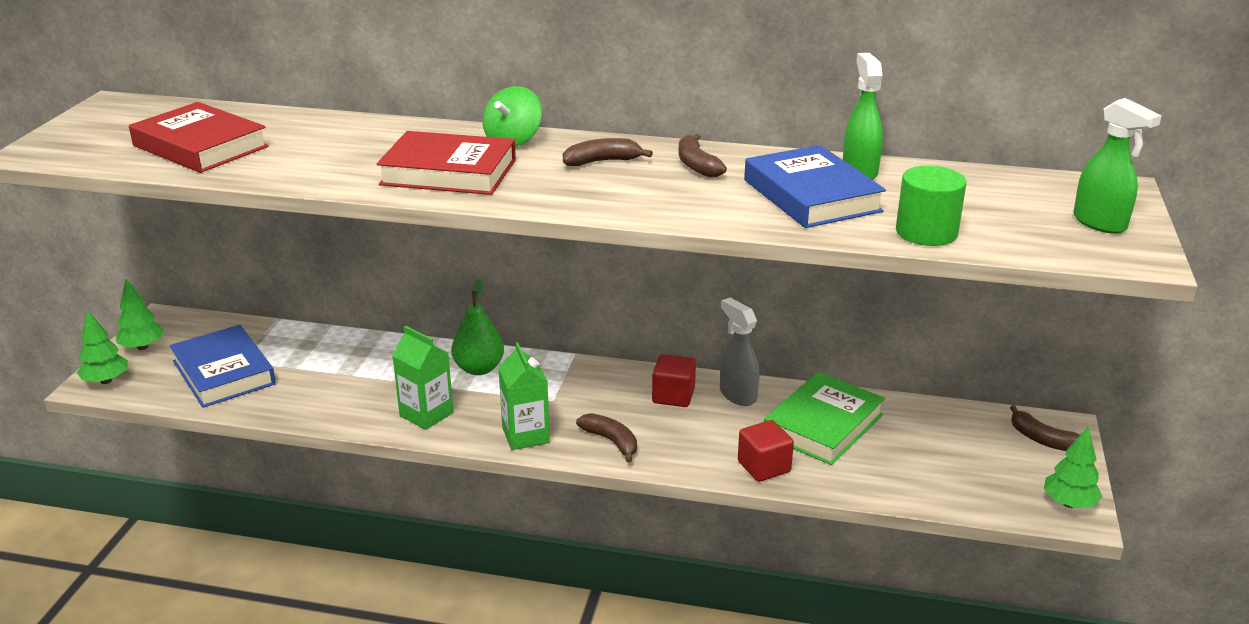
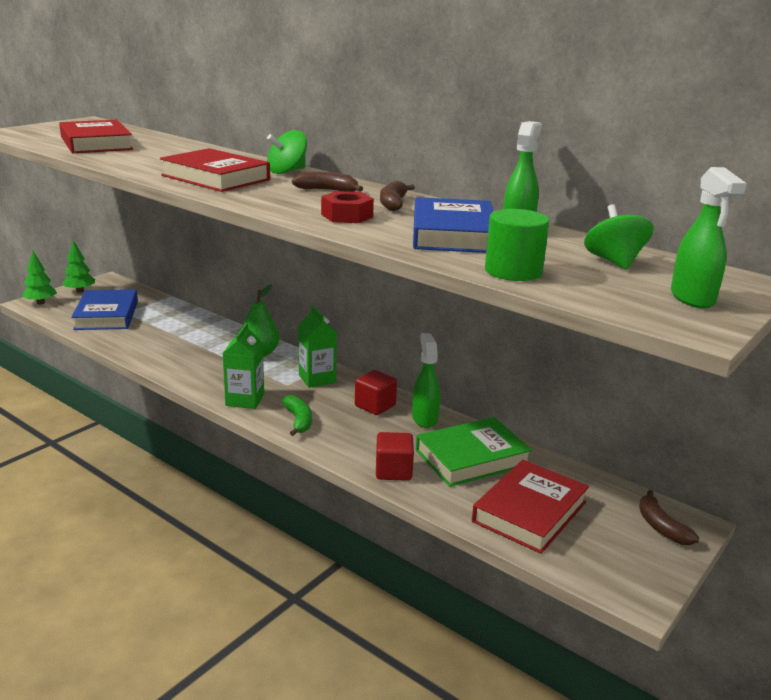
camera: 25 degrees right, 5 degrees down
(426, 414) = (196, 369): green carton -> green carton (317, 379)
(611, 441) = (299, 421): brown banana -> green banana
(677, 197) = (347, 216): none -> red nut
(737, 395) = (424, 418): grey spray bottle -> green spray bottle
(925, 465) = (530, 512): none -> red book
(991, 194) = (614, 262): none -> green spinning top
(1069, 503) = (638, 584): green tree -> none

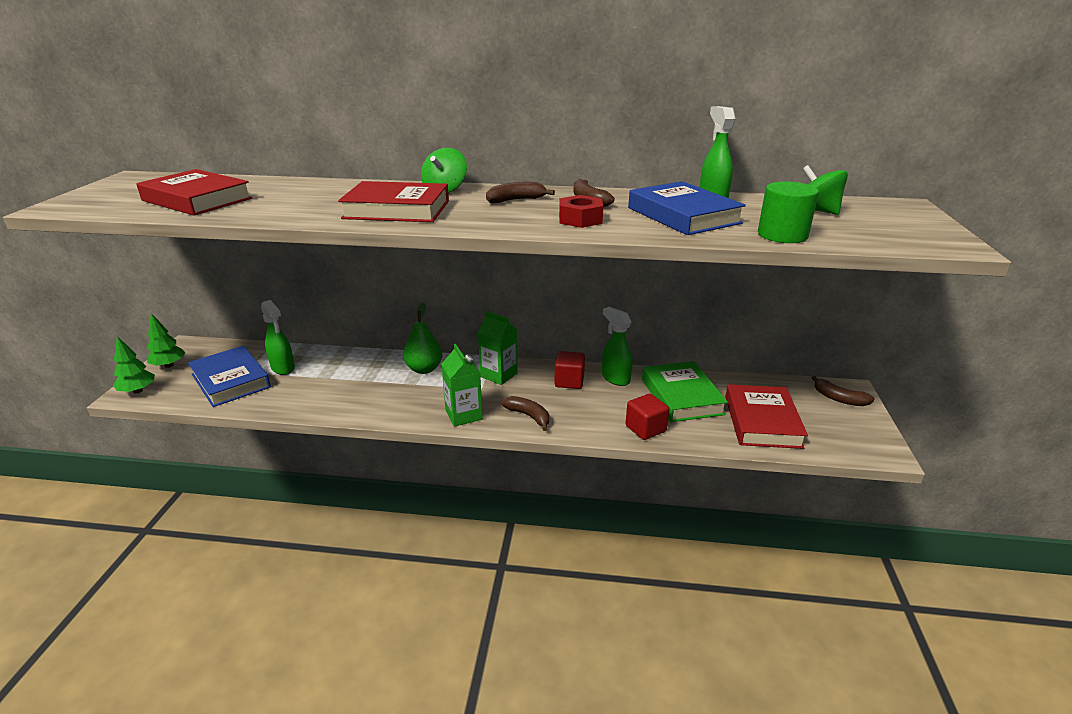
camera: 30 degrees left, 5 degrees up
(299, 421) = (529, 416): green banana -> brown banana
(472, 458) = (681, 396): green book -> green book turned 45 degrees counterclockwise
(692, 299) = (909, 225): green spray bottle -> green spray bottle (283, 368)

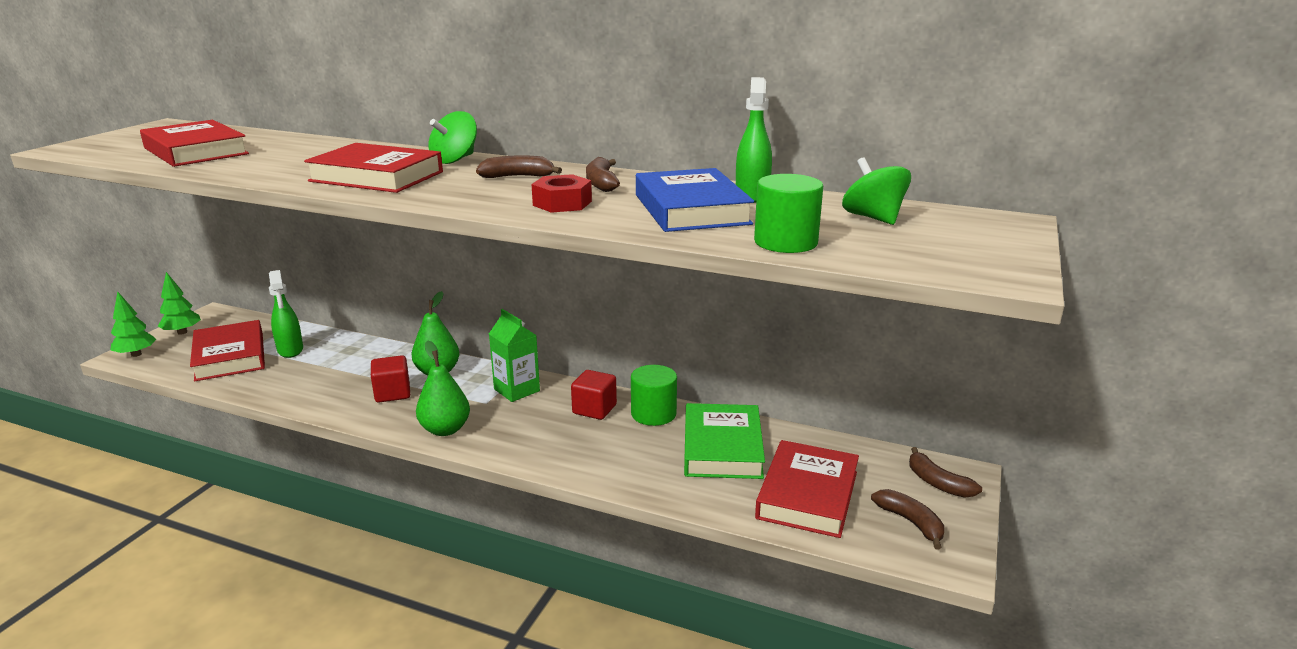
camera: 15 degrees right, 5 degrees down
(230, 381) = (230, 356): blue book -> red book
(463, 415) = (445, 429): green carton -> green pear
(529, 416) = (518, 442): brown banana -> brown banana (910, 522)
(615, 378) = (653, 414): green spray bottle -> green cylinder
(645, 429) = (648, 479): red cube -> red cube (392, 393)

